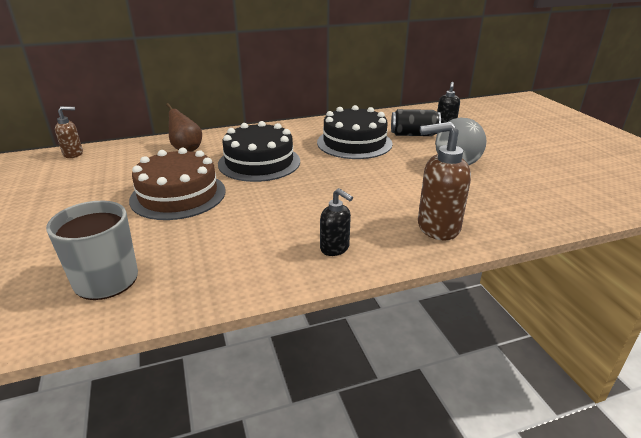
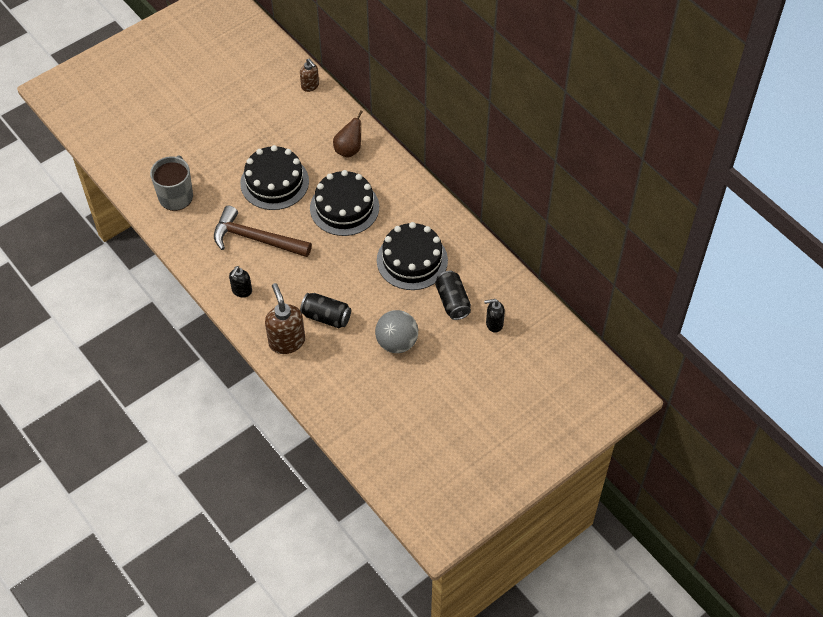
camera: 70 degrees right, 25 degrees up
(178, 195) = (274, 182): brown cake -> black cake
(254, 222) = (256, 239): none -> brown hammer
(407, 195) = (326, 317): none -> black can

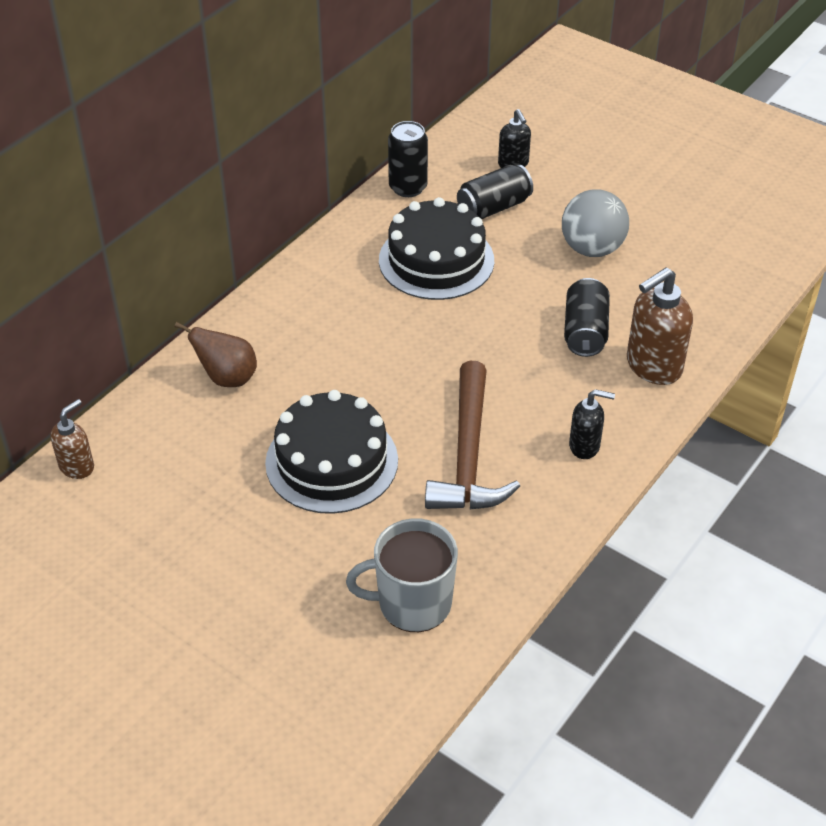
camera: 105 degrees left, 10 degrees down
(344, 207) = (359, 357): black cake -> none
(485, 261) = (408, 187): none -> black can

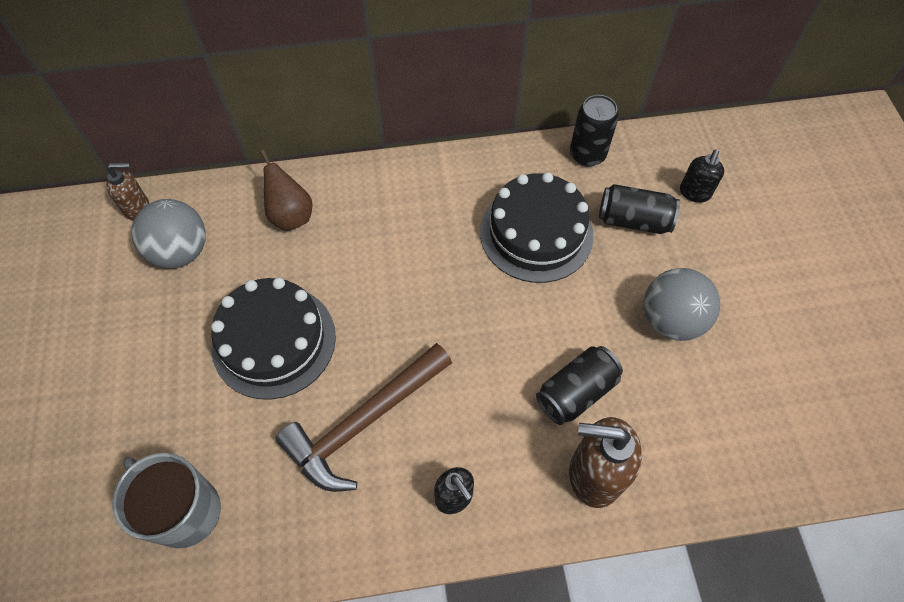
camera: 45 degrees right, 15 degrees up
(165, 466) = (181, 252): none -> grey ball

